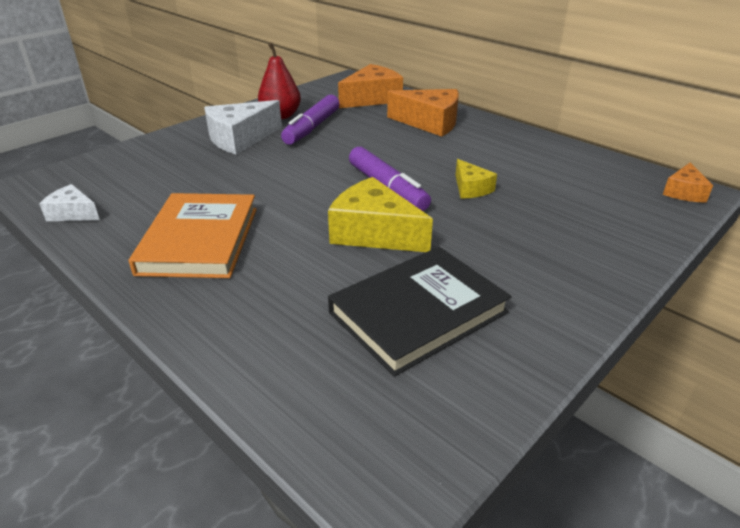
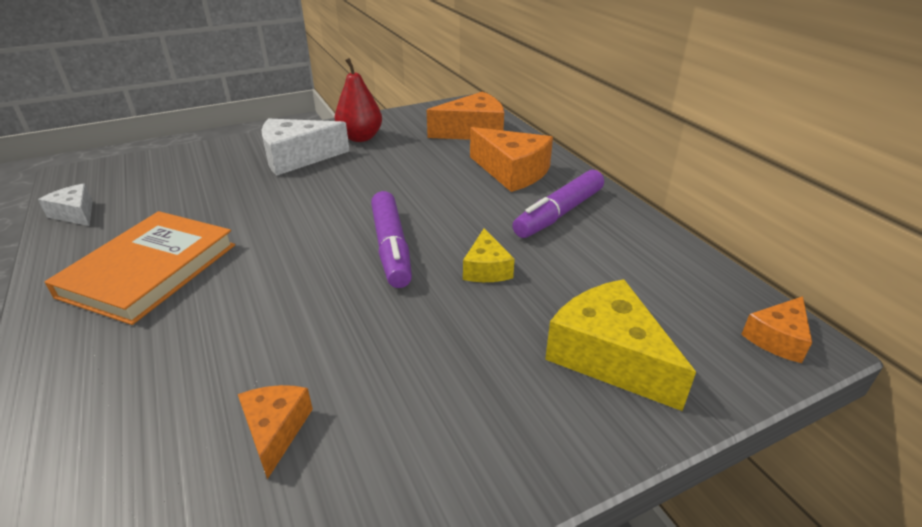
camera: 20 degrees right, 0 degrees up
(312, 128) = (378, 157): purple marker -> purple marker (559, 213)
(374, 233) = (325, 304): yellow cheese -> yellow cheese (609, 356)
(418, 312) = (275, 430): black book -> orange cheese

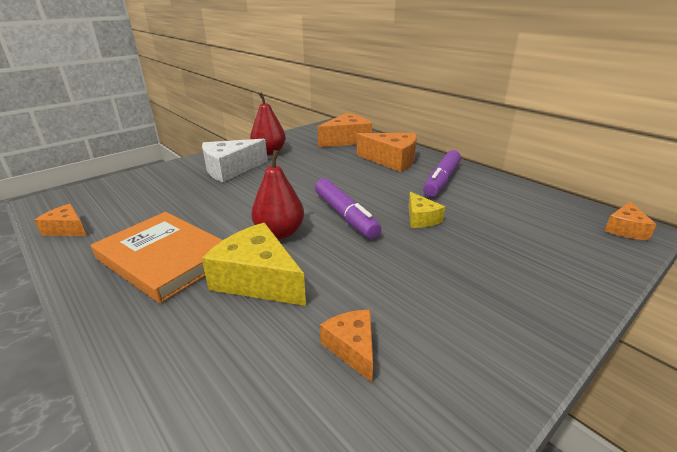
camera: 15 degrees left, 5 degrees down
(75, 213) = (67, 229): white cheese -> orange cheese
(149, 270) = (164, 258): orange book -> orange book turned 60 degrees counterclockwise
(296, 259) = (280, 233): none -> red pear
(609, 356) = (540, 256): yellow cheese -> yellow cheese (258, 279)

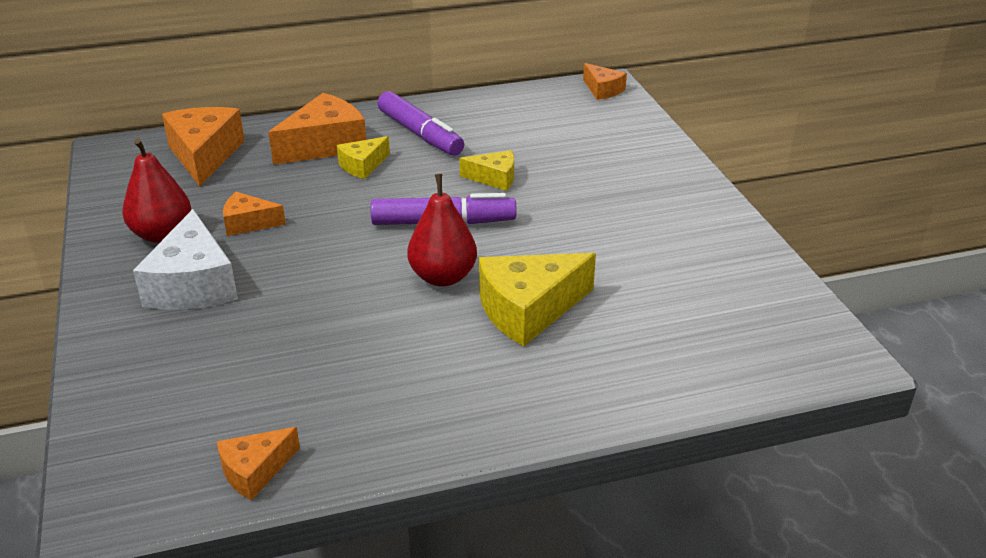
camera: 65 degrees left, 5 degrees up
(164, 258) = (430, 374): orange book -> none
(352, 348) = (663, 278): orange cheese -> orange cheese (248, 223)
(383, 175) = (363, 166): none -> yellow cheese

